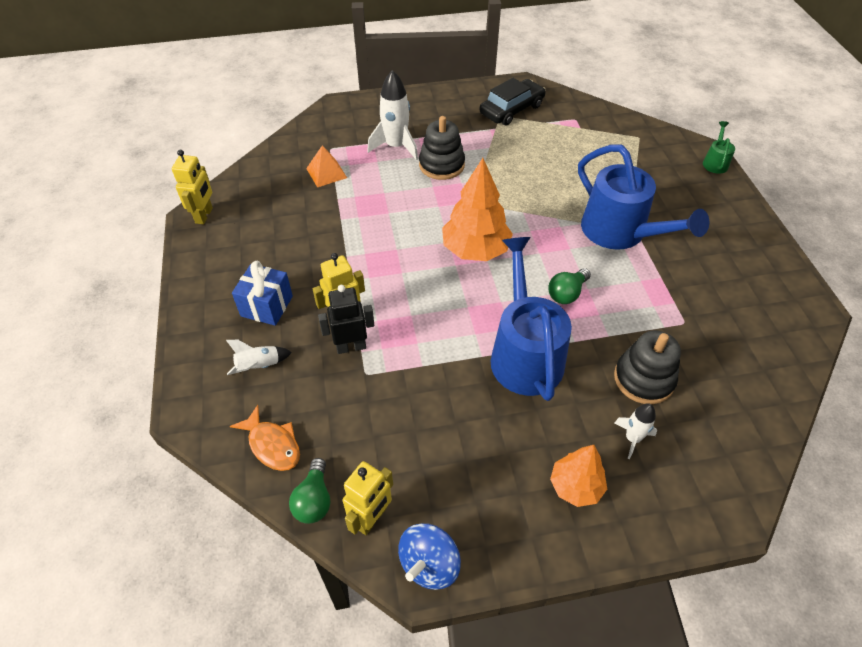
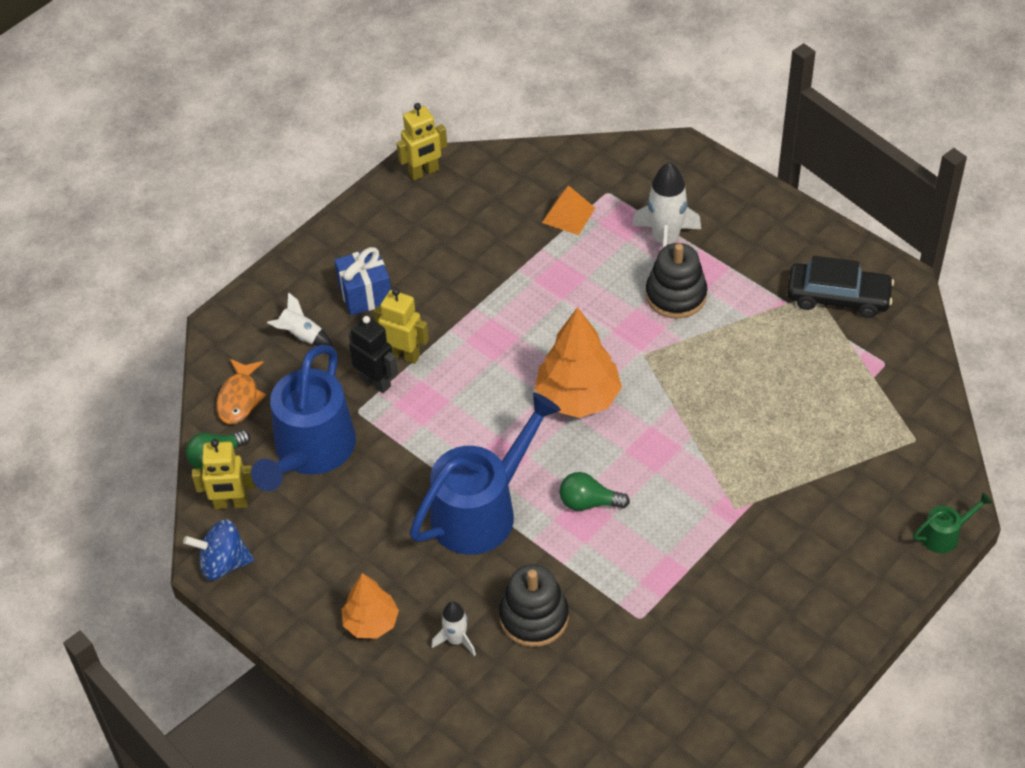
camera: 55 degrees right, 0 degrees up
(620, 232) = (723, 503): blue watering can -> blue watering can (310, 452)

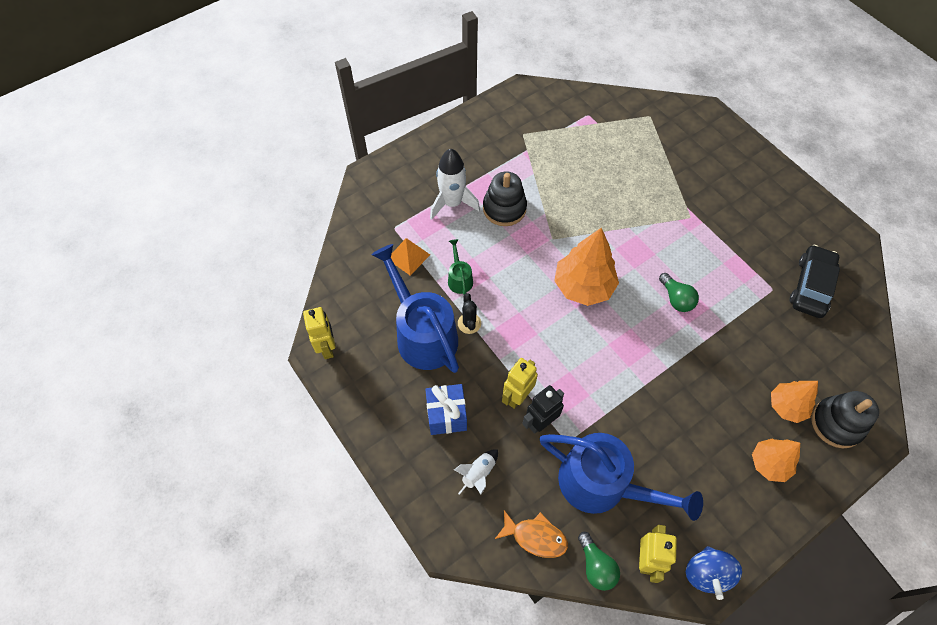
camera: 80 degrees left, 10 degrees up
(456, 640) = (786, 406): white rocket -> orange tree
(482, 510) = (674, 368): blue watering can -> blue watering can (422, 333)
(490, 292) = (469, 323): none -> black cactus
(534, 617) = (769, 352): black stacking toy -> black stacking toy (836, 423)
(588, 502) = (676, 299): green light bulb -> green light bulb turned 45 degrees counterclockwise
(838, 297) = (529, 123): black car -> black car (811, 286)
(945, 535) = (721, 121): green watering can -> green watering can (459, 278)

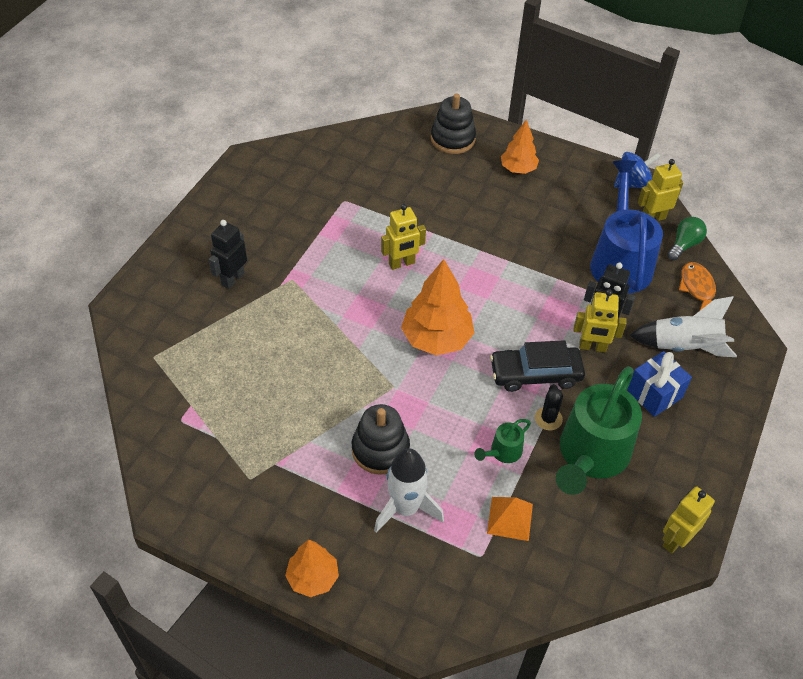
camera: 120 degrees left, 10 degrees down
(422, 333) = (591, 456): blue watering can -> green watering can
(469, 323) = (548, 419): black cactus -> black cactus turned 45 degrees counterclockwise
(478, 474) = (684, 346): white rocket -> white rocket, size x1.77
(676, 299) = (402, 263): green light bulb -> yellow robot
(706, 181) = (232, 279): none -> black robot
(786, 406) = (459, 169): orange tree -> orange tree (313, 578)
(811, 286) = (324, 176): black car -> black car (535, 374)

